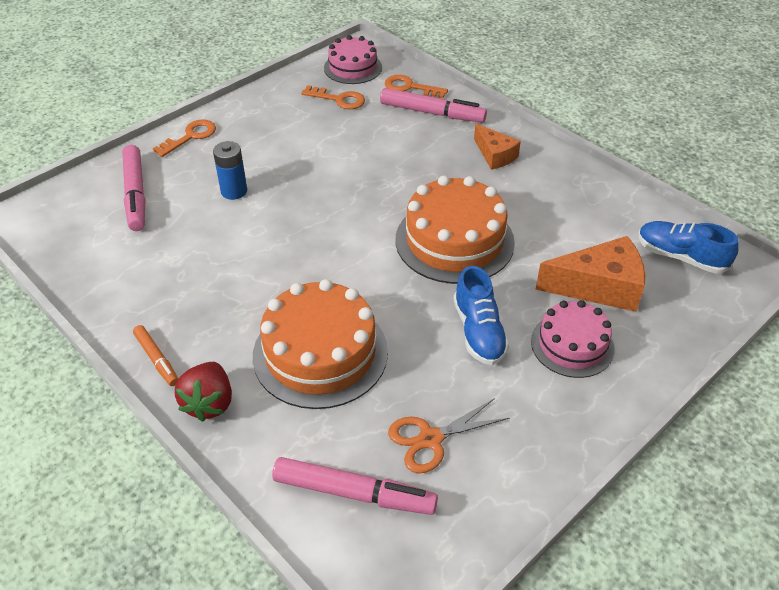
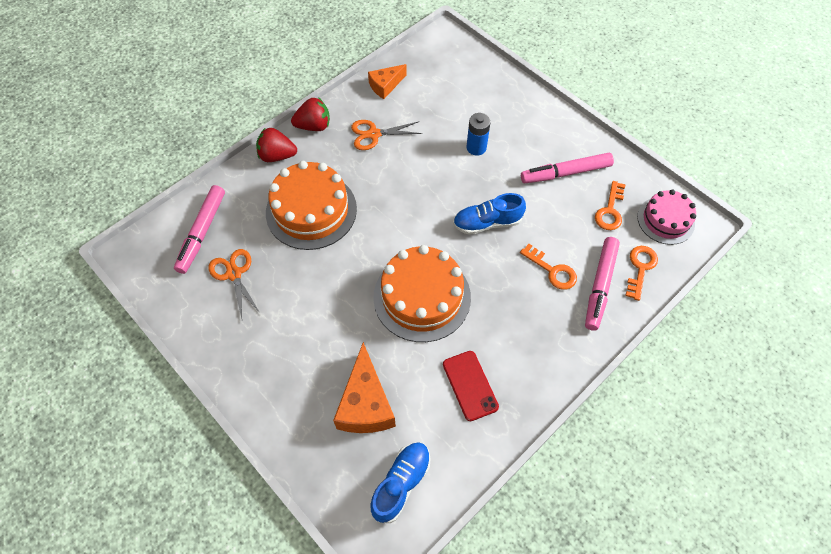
camera: 90 degrees right, 15 degrees up
(135, 194) = (470, 91): pink marker -> pink marker (565, 173)
(157, 359) = (314, 126): orange marker -> red strawberry
(190, 136) = (542, 113): orange key -> orange key (552, 270)
(190, 289) = (373, 134): none -> orange scissors
(479, 331) = (323, 308): blue shoe -> blue shoe (487, 223)
(495, 155) = (539, 336): orange cheese -> orange cheese (385, 86)
(559, 205) = (470, 385): none -> red phone
(572, 344) = (305, 373): pink cake -> none

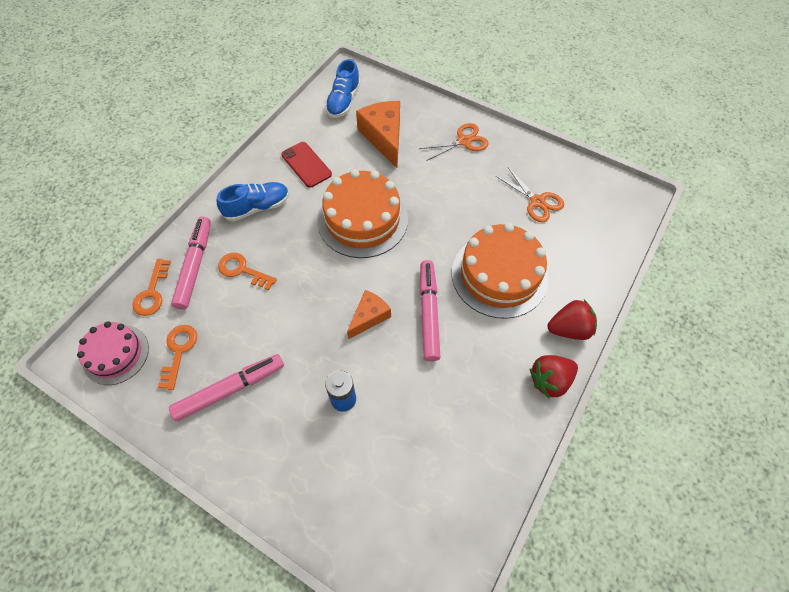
camera: 165 degrees right, 0 degrees up
(202, 232) = (590, 229): pink marker -> pink marker (428, 313)
(373, 134) = (473, 386): orange scissors -> orange scissors (464, 141)
(385, 86) = (489, 472): orange cheese -> orange cheese (369, 317)
(487, 223) = (314, 304): blue shoe -> blue shoe (257, 207)

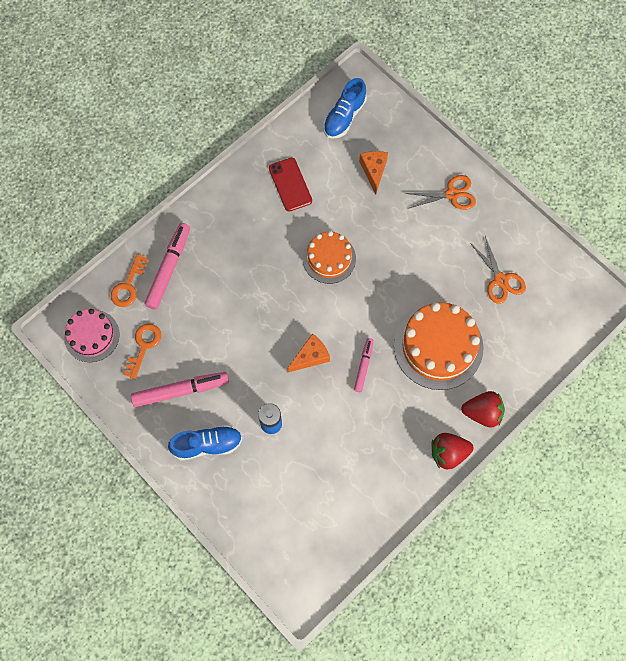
camera: 15 degrees right, 10 degrees up
(242, 270) = (209, 283): orange key -> none
(257, 207) = (235, 221): blue shoe -> blue shoe (207, 444)
(362, 219) = (329, 258): orange cake -> orange cake, size x0.62
(384, 137) = (373, 171): orange cheese -> orange cheese, size x0.61
(428, 313) = (363, 366): pink marker -> pink marker, size x0.58

